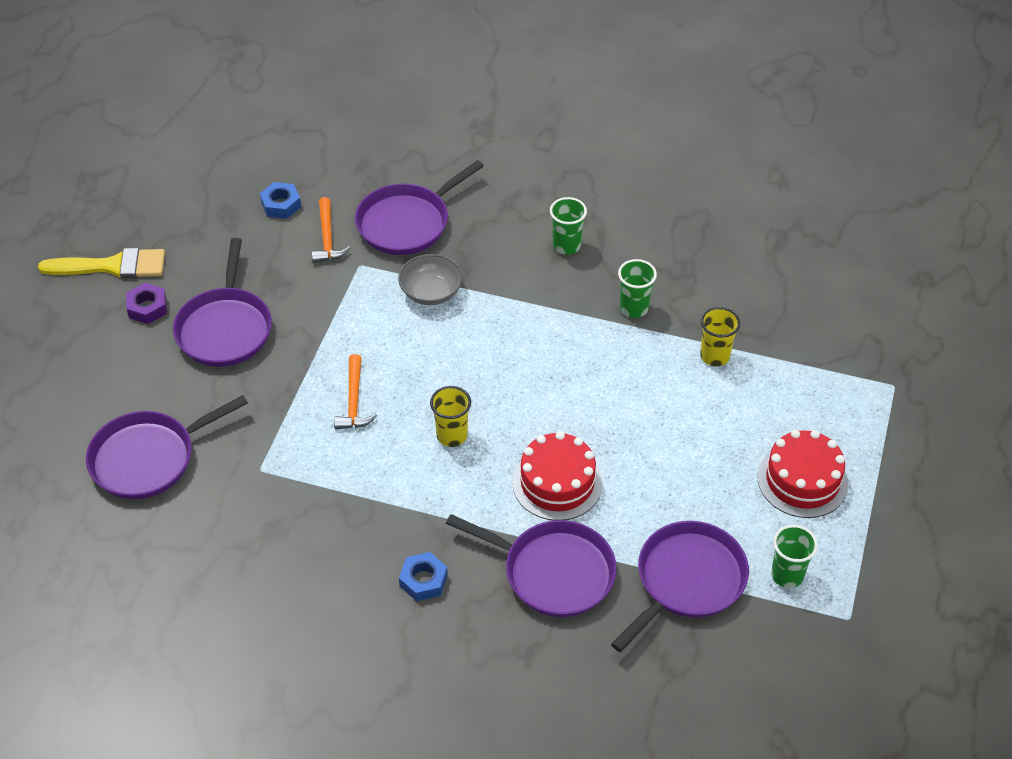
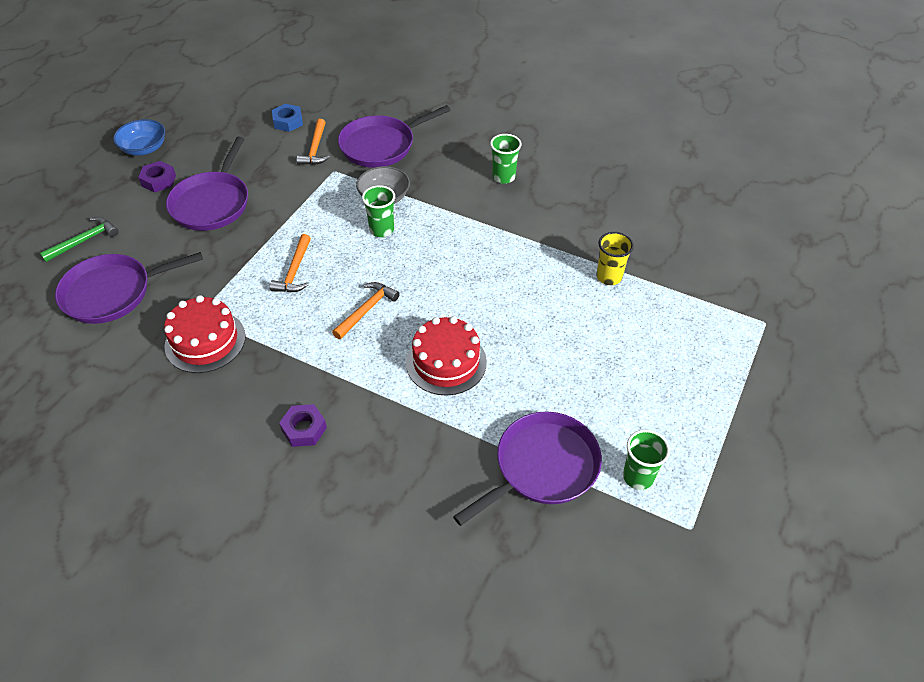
camera: 10 degrees right, 0 degrees up
(87, 399) = (84, 241): none -> green hammer
(112, 266) = (144, 148): yellow brush -> blue bowl
(423, 580) = (304, 429): blue nut -> purple nut
(452, 435) = (367, 310): yellow cup -> orange hammer
(553, 572) = (421, 440): purple pan -> none
(634, 308) = (548, 230): green cup -> green cup (381, 230)
(802, 480) = (668, 392): red cake -> red cake (205, 341)

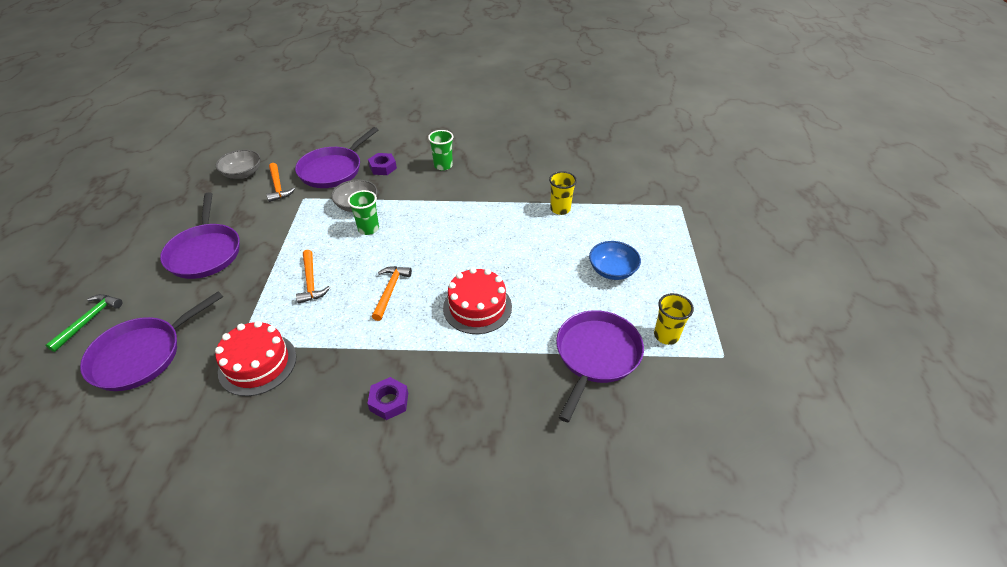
camera: 25 degrees left, 5 degrees down
(144, 148) = (114, 228): blue bowl -> blue bowl (612, 270)
(159, 181) = (142, 249): purple nut -> purple nut (383, 167)
(288, 122) = (242, 173): blue nut -> grey bowl
(638, 477) = (666, 335): green cup -> yellow cup

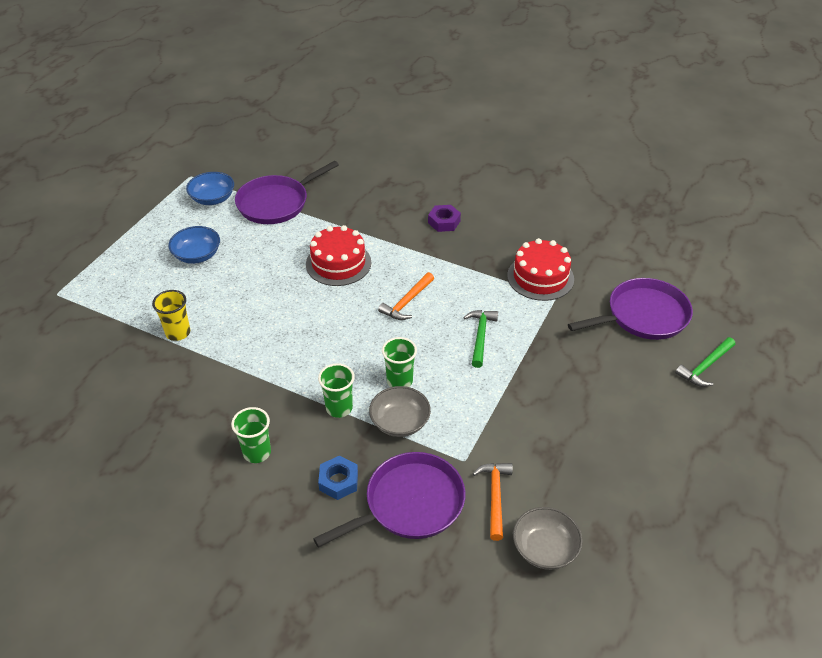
camera: 155 degrees left, 0 degrees up
(205, 252) = (593, 413): purple pan -> none
(311, 282) = (480, 336): orange hammer -> green hammer
(383, 167) = (338, 481): purple nut -> blue nut
(405, 201) = (339, 408): none -> green cup
(666, 335) = (213, 199): yellow cup -> blue bowl

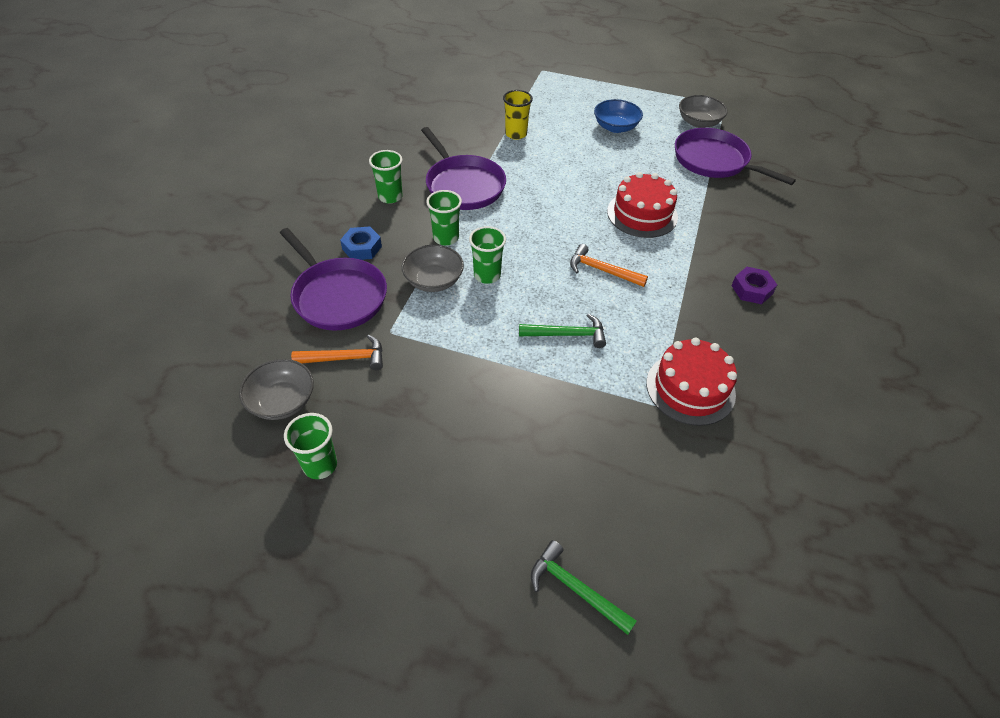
camera: 80 degrees right, 5 degrees up
(213, 199) = (699, 122): blue bowl -> grey bowl
(614, 516) = (320, 465): none -> green cup
(643, 315) = (657, 510): purple pan -> purple pan (463, 185)

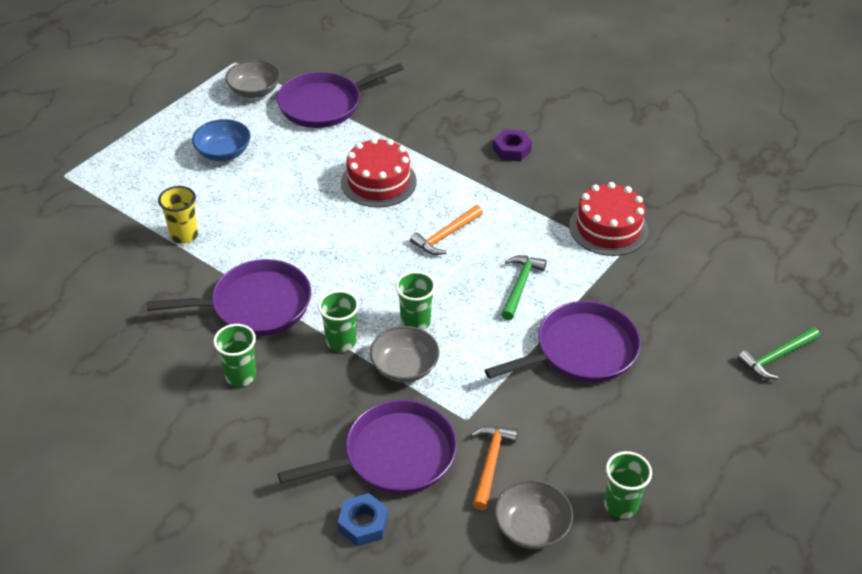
camera: 70 degrees left, 5 degrees down
(362, 248) = (322, 419): blue nut -> blue nut (363, 524)
(504, 398) = (581, 350): none -> purple pan

